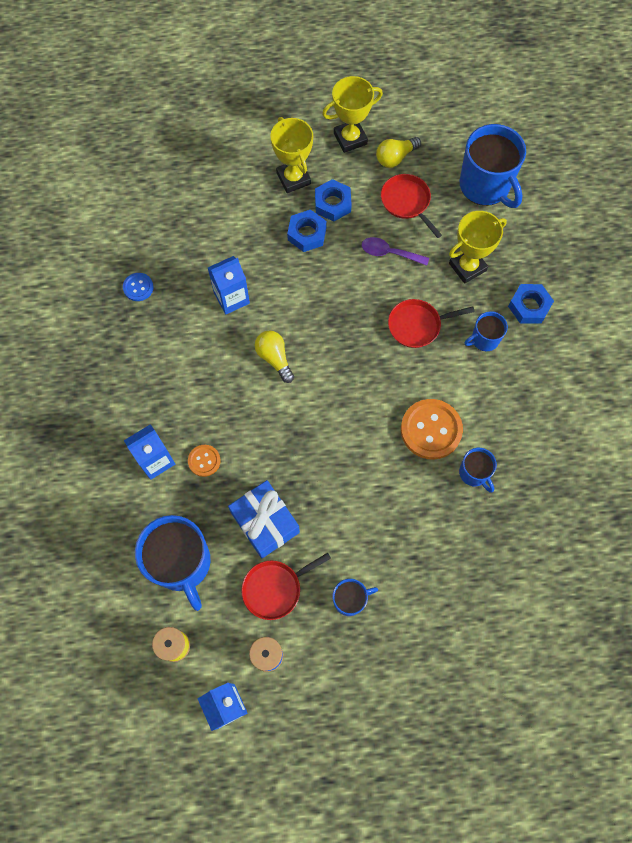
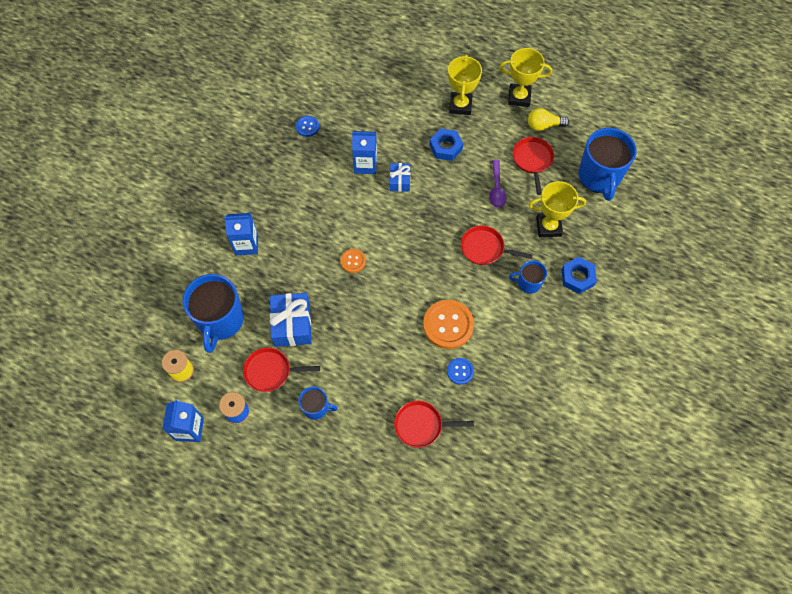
camera: 30 degrees right, 5 degrees down
(204, 461) = (278, 262): orange button -> orange button (353, 261)
(274, 358) = (369, 219): yellow light bulb -> none
(281, 297) = (400, 181): none -> blue gift
(332, 203) = (477, 135): blue nut -> none
(389, 253) = (496, 189): purple spoon -> purple spoon turned 135 degrees counterclockwise
(471, 554) = (421, 425): none -> red pan
(474, 473) = (460, 371): blue mug -> blue button

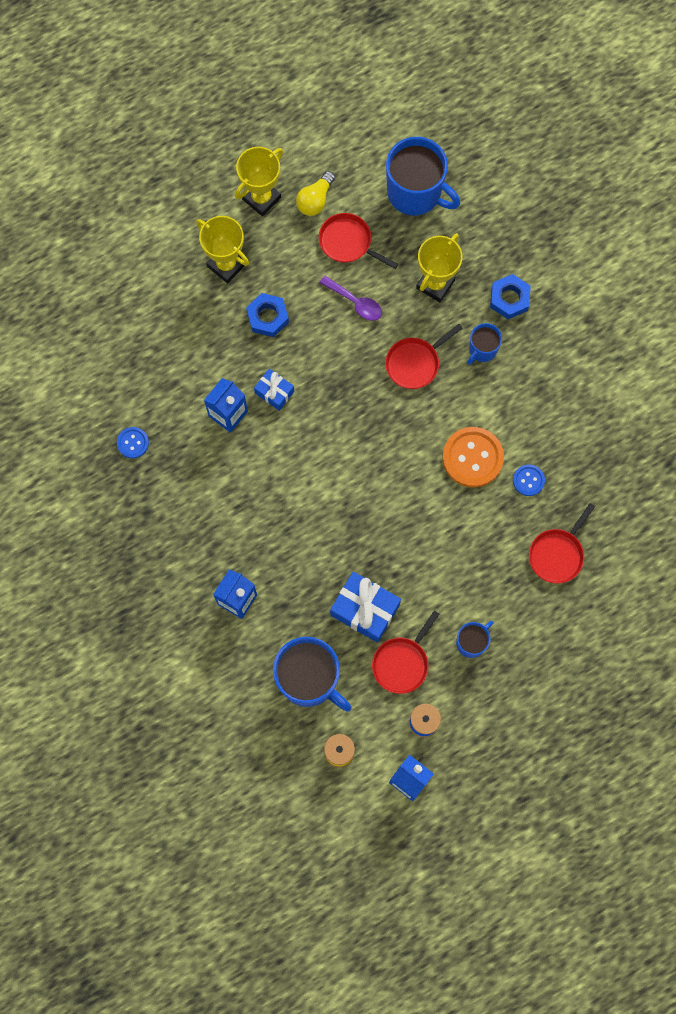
camera: 55 degrees left, 10 degrees up
(353, 261) = (335, 503): orange button -> none

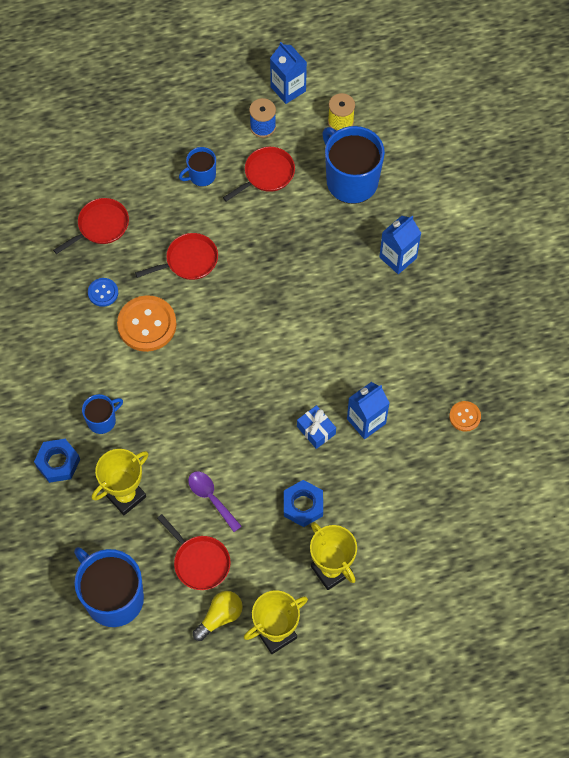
camera: 165 degrees left, 10 degrees down
(133, 443) = (464, 416): blue button -> orange button
(365, 610) = (286, 222): blue gift -> none
(415, 363) = (171, 424): red pan -> red pan (188, 260)

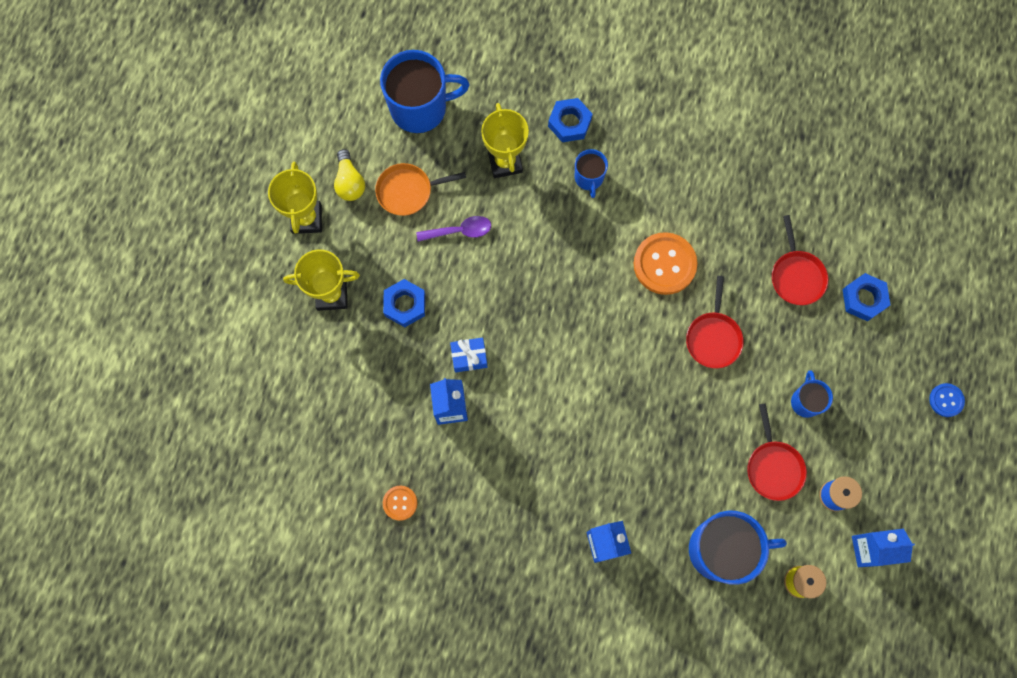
camera: 120 degrees right, 10 degrees up
(92, 172) = (863, 299): none -> blue nut
(103, 293) = (720, 242): blue button -> blue button (946, 400)
(199, 562) = (408, 191): red pan -> orange pan

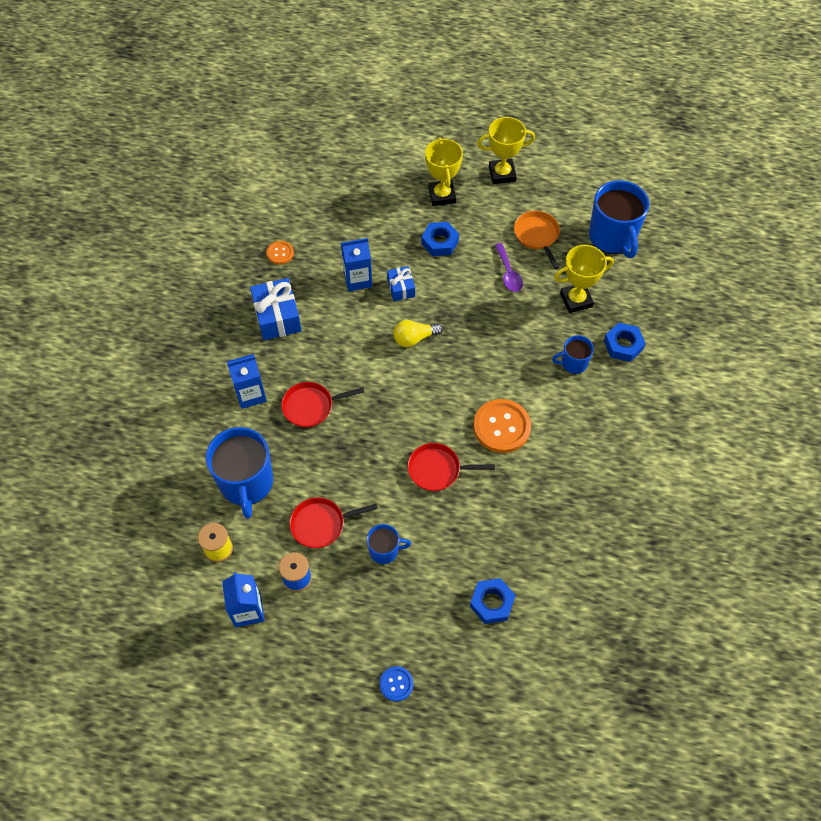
camera: 85 degrees right, 15 degrees down
(350, 182) = (538, 197): yellow light bulb -> yellow light bulb (414, 338)
(497, 509) = (277, 317): none -> blue gift
(796, 276) = (506, 540): red pan -> red pan (311, 406)

